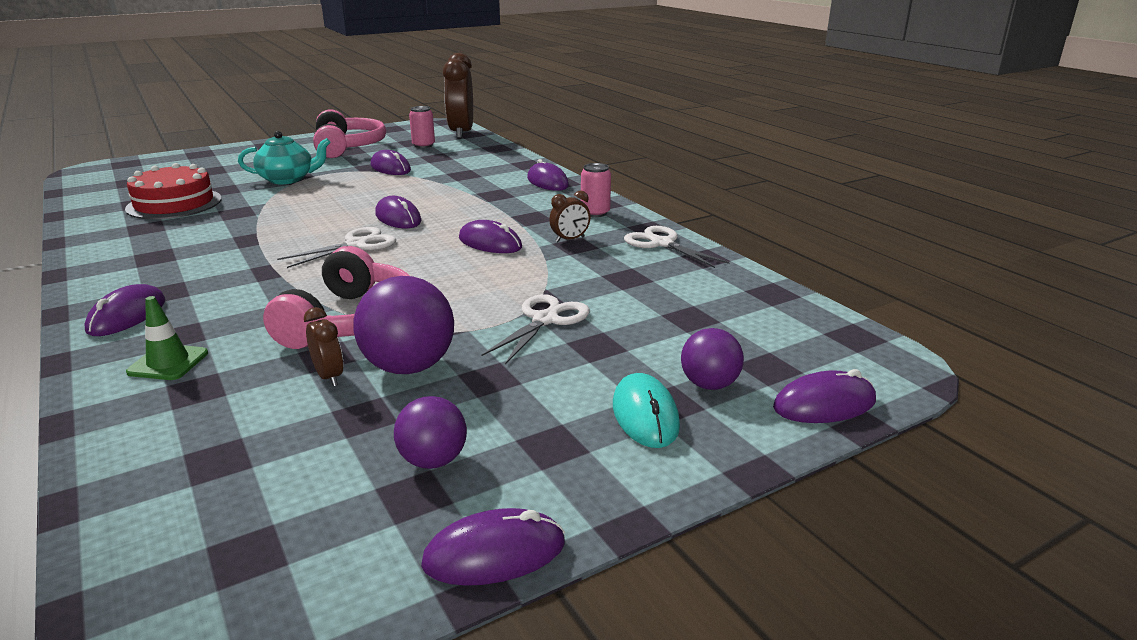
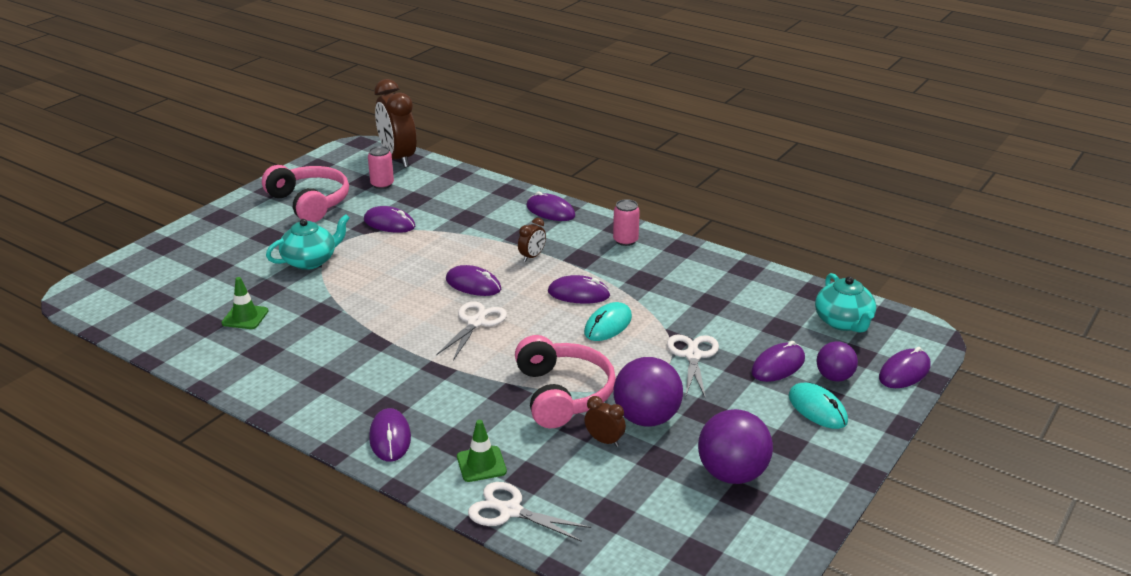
camera: 25 degrees left, 5 degrees up
(174, 204) = (245, 317): red cake -> green traffic cone
(433, 460) = (732, 474): purple ball -> purple ball, size x1.64
(485, 273) = (608, 325): none -> turquoise mouse
(494, 553) = (817, 511): purple mouse -> purple mouse (778, 366)
(570, 239) = (634, 275): brown clock -> brown clock (532, 256)
(662, 244) = (705, 262): white scissors -> white scissors (510, 511)
(783, 329) = (843, 322): none -> turquoise teapot

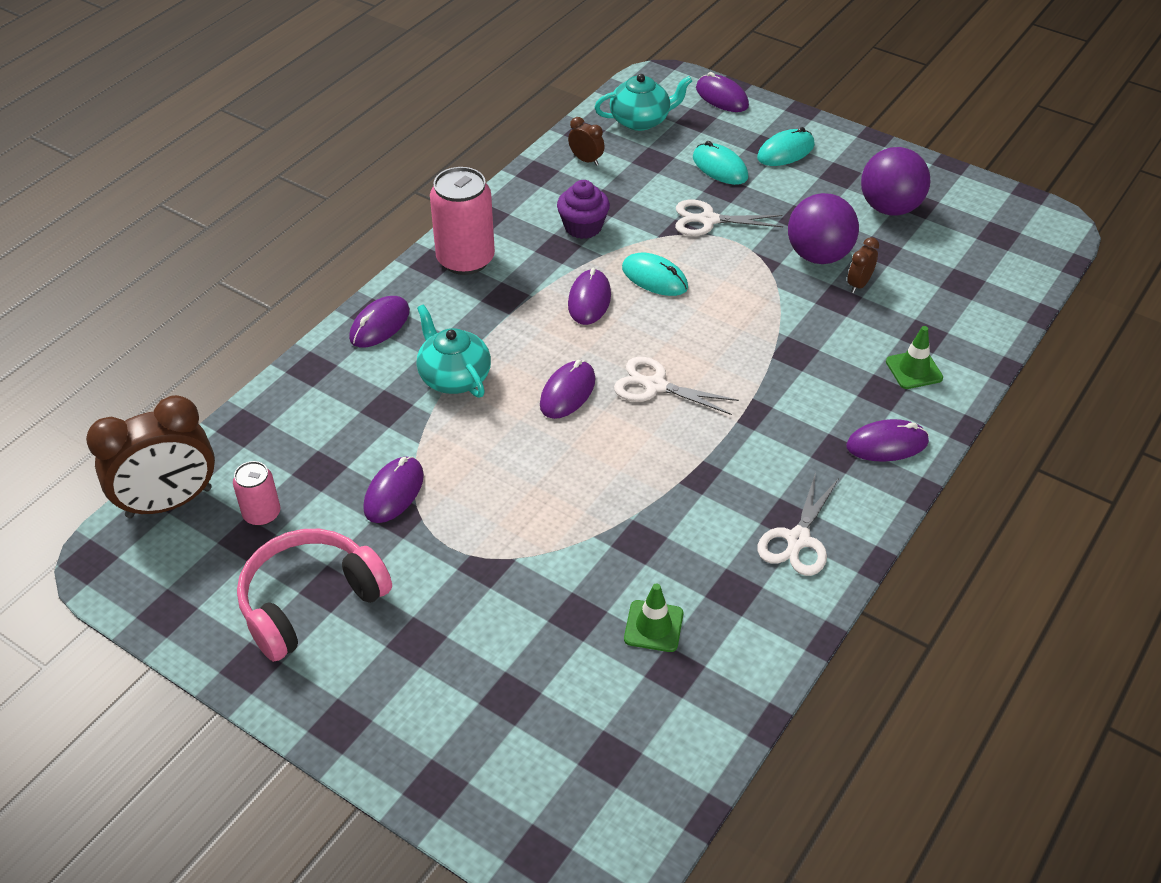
camera: 90 degrees left, 15 degrees up
(310, 261) = (499, 573): turquoise teapot -> turquoise teapot (454, 377)
(510, 511) = (976, 347): white scissors -> white scissors (798, 539)
(532, 256) = (500, 340): brown clock -> brown clock (586, 160)
(563, 394) = (787, 312): pink headphones -> none
(625, 240) = (465, 259): pink can -> pink can, size x1.83
(673, 291) = (583, 227): none -> purple cupcake
(778, 366) = (720, 167): purple mouse -> turquoise mouse
(834, 377) = (734, 136): purple ball -> none

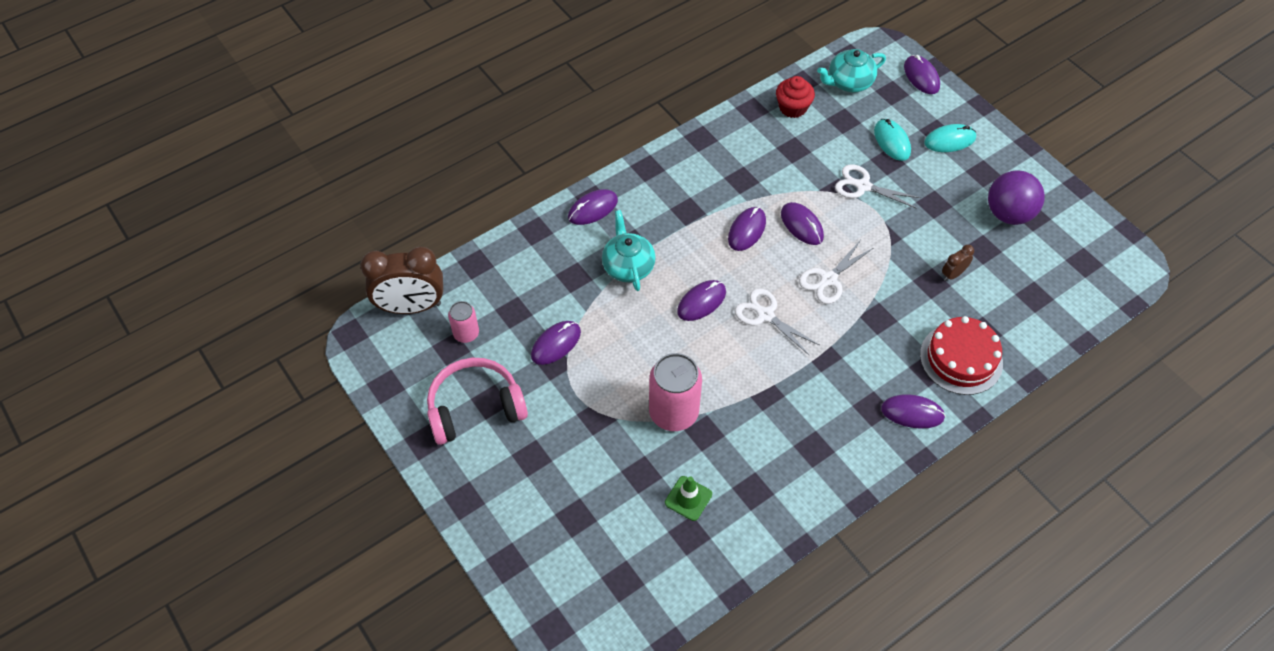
camera: 20 degrees right, 10 degrees up
(465, 259) = (671, 171): pink can -> pink can (673, 412)
(583, 227) = (767, 166): purple cupcake -> none
(586, 160) = (792, 108): brown clock -> red cupcake
(641, 120) = (849, 82): turquoise teapot -> turquoise teapot turned 150 degrees clockwise
(654, 278) = (802, 225): turquoise mouse -> purple mouse
(798, 539) = (814, 467): white scissors -> white scissors (828, 279)
(818, 256) = (933, 241): purple ball -> none
(914, 370) = (961, 359): green traffic cone -> red cake

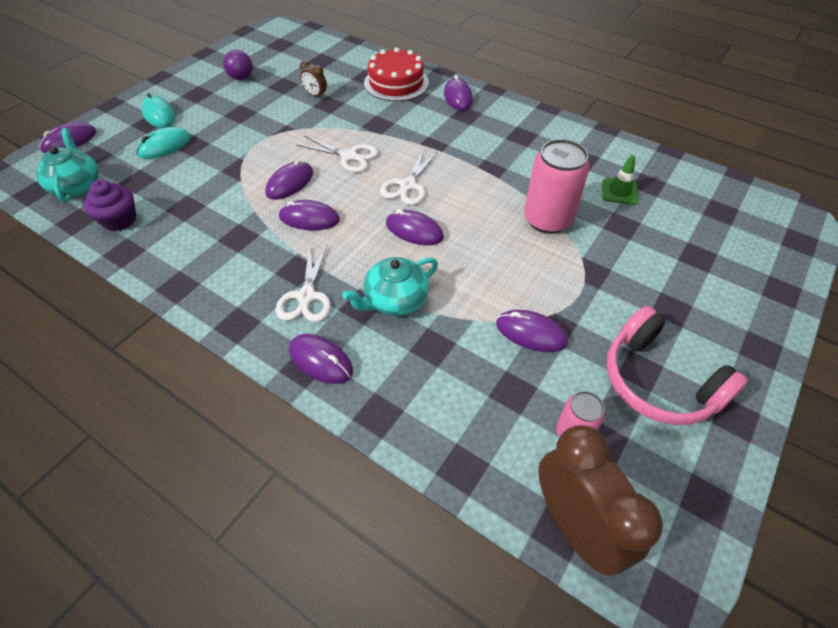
camera: 110 degrees left, 5 degrees down
(792, 108) = (119, 220): red cupcake -> purple cupcake
(849, 82) = (77, 186): turquoise teapot -> turquoise teapot turned 150 degrees counterclockwise
(863, 186) = (228, 154): white scissors -> white scissors (306, 296)
(1008, 214) = (241, 78): purple ball -> purple ball, size x0.61

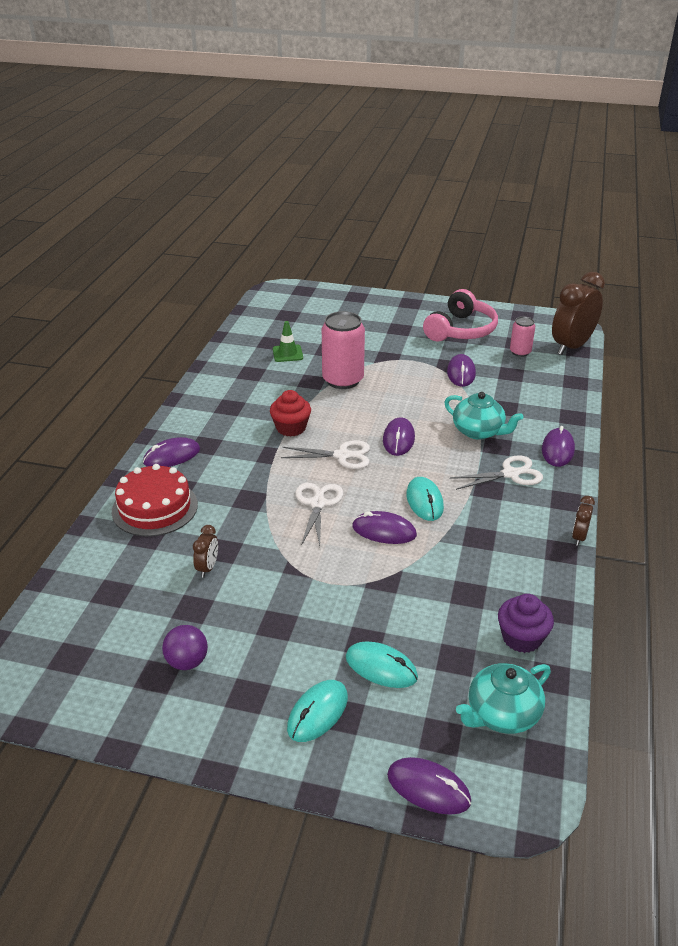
camera: 110 degrees left, 15 degrees down
(182, 308) = (579, 537): none -> brown clock
(309, 218) = (424, 501): purple mouse -> turquoise mouse
(469, 164) = (291, 428): none -> red cupcake

